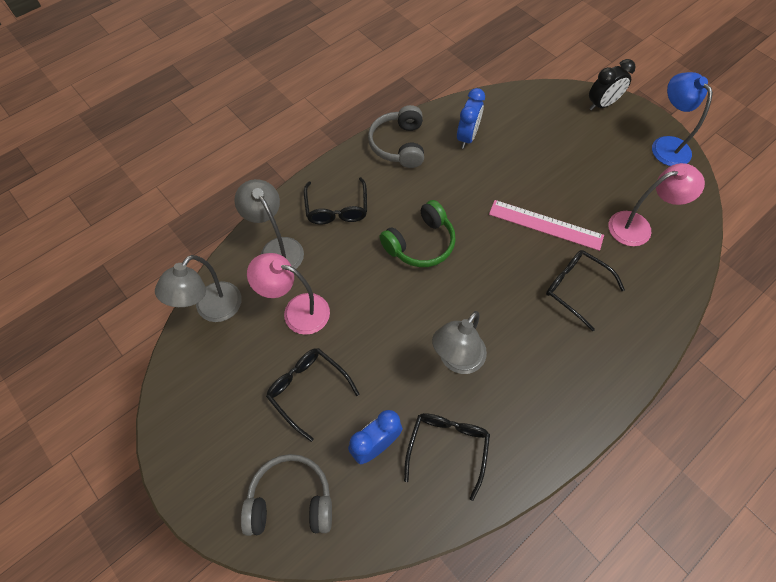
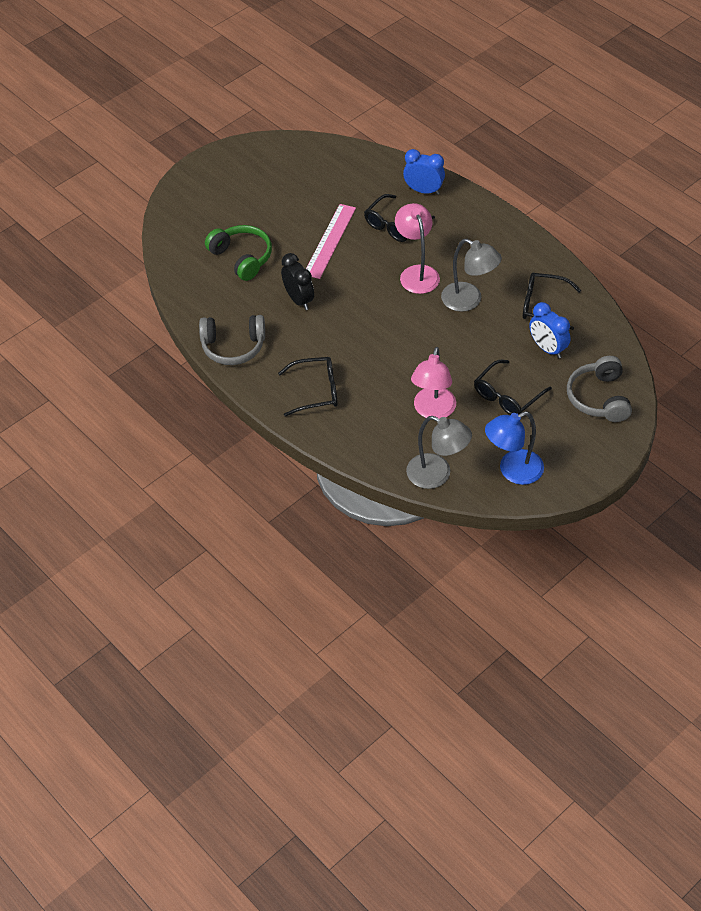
camera: 90 degrees left, 10 degrees down
(277, 248) = (365, 433): grey lamp -> none
(420, 243) = (354, 326): green headphones -> green headphones (242, 258)
(467, 137) = (223, 294): blue clock -> blue clock (423, 191)
(602, 104) = (182, 193): black clock -> black clock (299, 300)
(638, 226) = (329, 182): pink lamp -> pink lamp (417, 273)
(665, 145) = (236, 156): blue lamp -> blue lamp (513, 471)

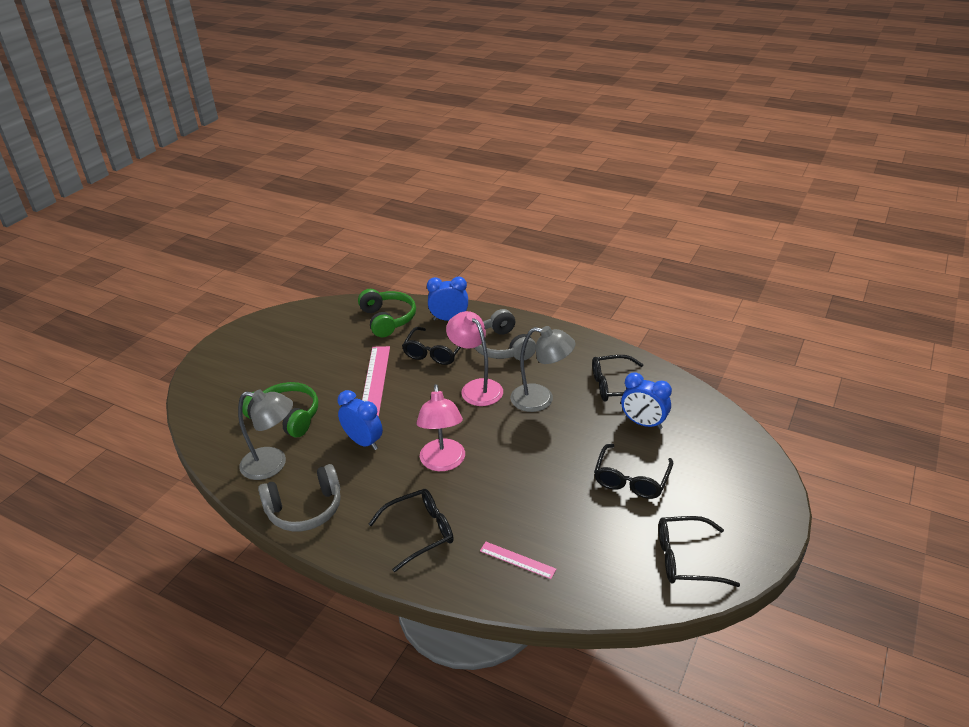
camera: 20 degrees left, 15 degrees down
(299, 300) = (363, 442): black clock -> blue clock
(365, 176) = (387, 319): none -> green headphones
(382, 434) = (517, 560): none -> pink ruler
(433, 411) = (561, 517): pink lamp -> pink lamp (443, 463)
(437, 475) = (605, 590): grey lamp -> grey lamp (273, 464)
(513, 471) = (685, 559): blue lamp -> black glasses
(599, 398) = (723, 456): grey headphones -> grey headphones (502, 347)

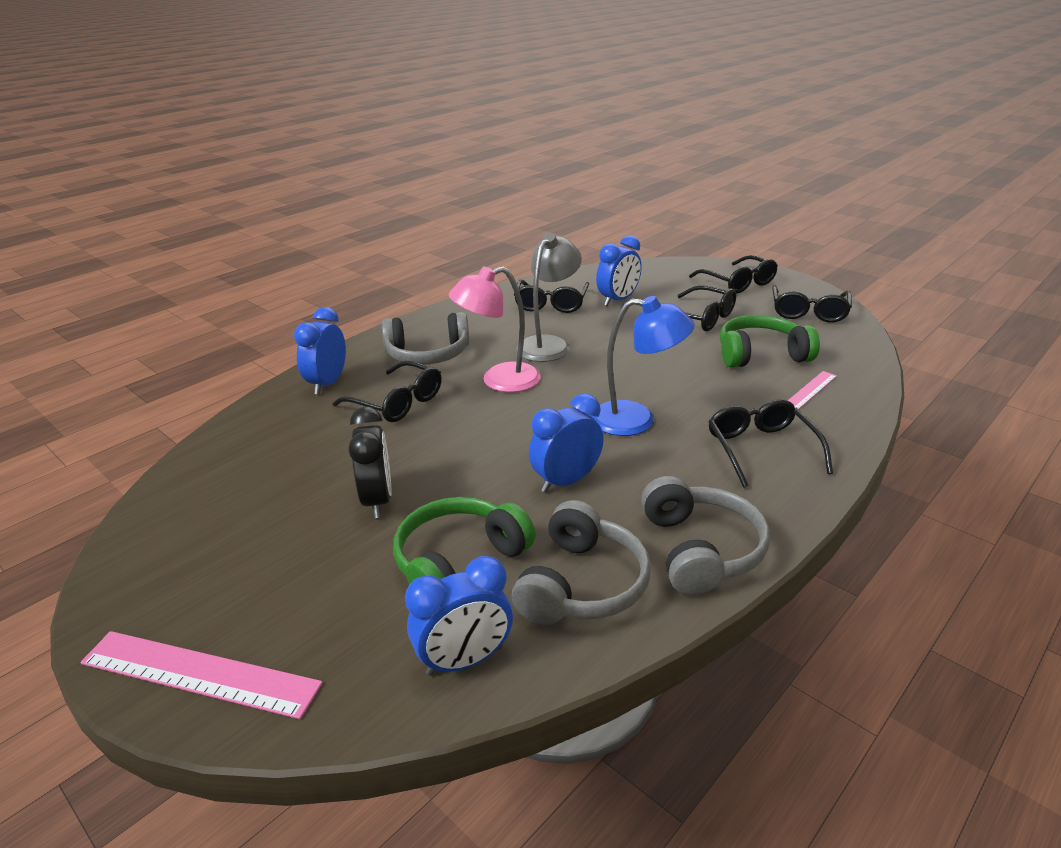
camera: 75 degrees left, 5 degrees down
(220, 435) = (465, 660): none -> blue clock
(273, 464) = (582, 584): grey lamp -> grey headphones
(334, 375) = (377, 500): none -> black clock
(375, 380) = (424, 459): pink ruler -> pink ruler (199, 673)
(387, 319) = (273, 435): green headphones -> green headphones (761, 355)
(443, 463) = (636, 420): pink lamp -> blue lamp
(733, 501) = (738, 283): none -> black glasses

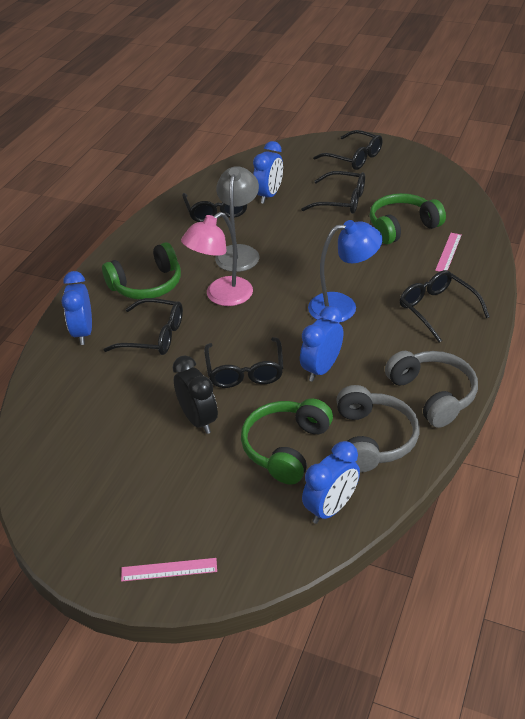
camera: 20 degrees left, 10 degrees up
(199, 673) = (169, 569): pink ruler -> pink ruler, size x0.56
(428, 354) = (147, 285): grey headphones -> green headphones
(808, 312) = (419, 178): black glasses -> black glasses (245, 371)

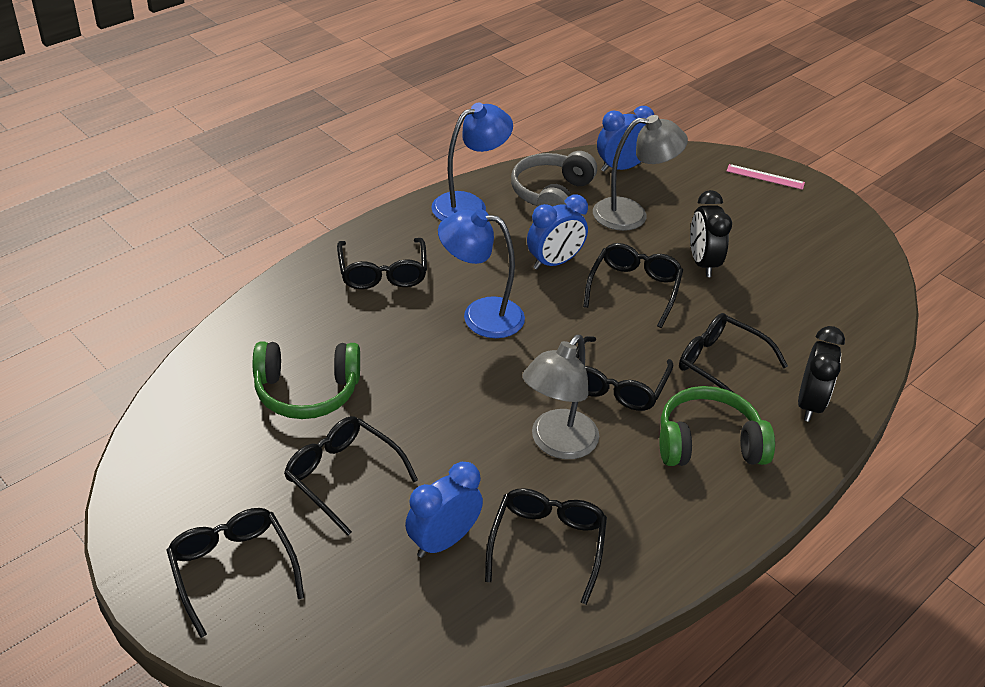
camera: 160 degrees left, 0 degrees up
(83, 332) = (809, 404): blue clock -> black clock
(221, 296) = (616, 385): pink lamp -> black glasses
(286, 447) = (631, 215): green headphones -> grey lamp
(432, 395) = (469, 205): grey headphones -> blue lamp
(448, 252) = (293, 331): pink ruler -> none

